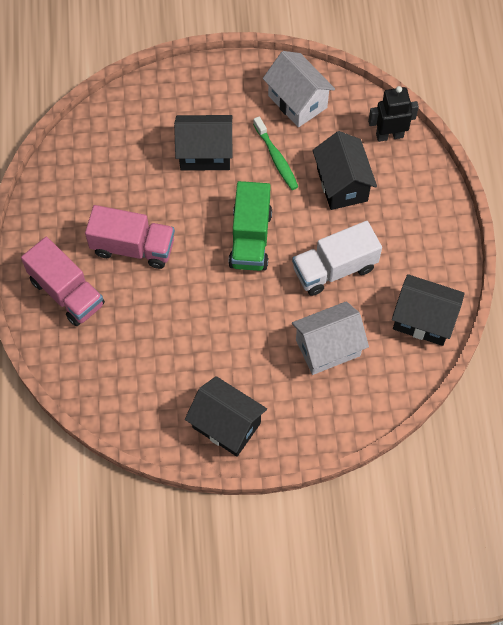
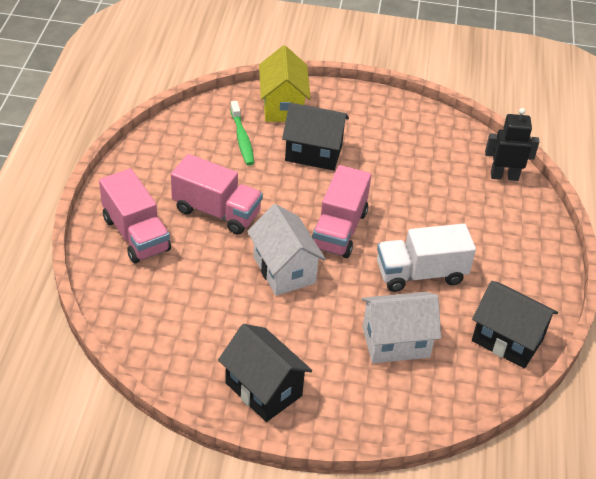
camera: 10 degrees right, 20 degrees down
(160, 102) = (282, 106): none -> yellow house
(250, 238) = (339, 230): green truck -> pink truck
(276, 158) = (384, 171): green toothbrush -> green toothbrush (242, 139)
(297, 101) = (417, 132): white house -> white house (284, 270)
(342, 184) = (446, 205): black house -> none

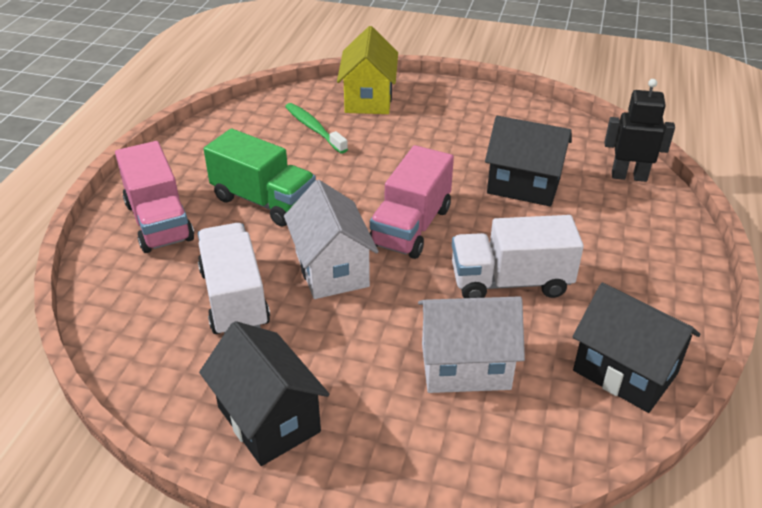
camera: 10 degrees right, 5 degrees down
(215, 298) = (234, 298): none -> white truck
(216, 211) = (264, 201): pink truck -> green truck
(242, 139) = (314, 128): green toothbrush -> green toothbrush turned 150 degrees clockwise
(313, 153) = (395, 145): black house -> black house (523, 186)

